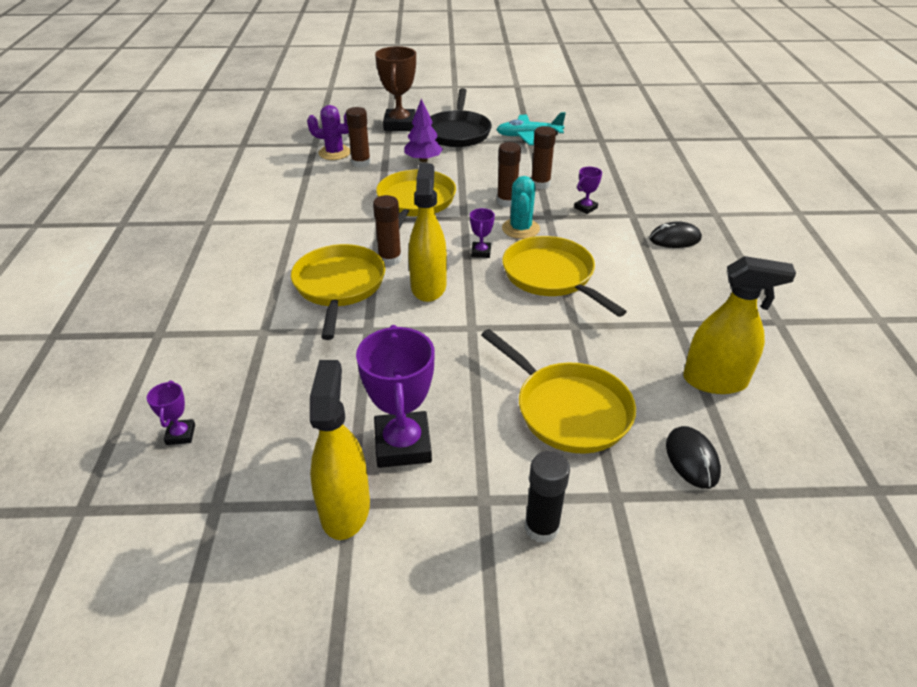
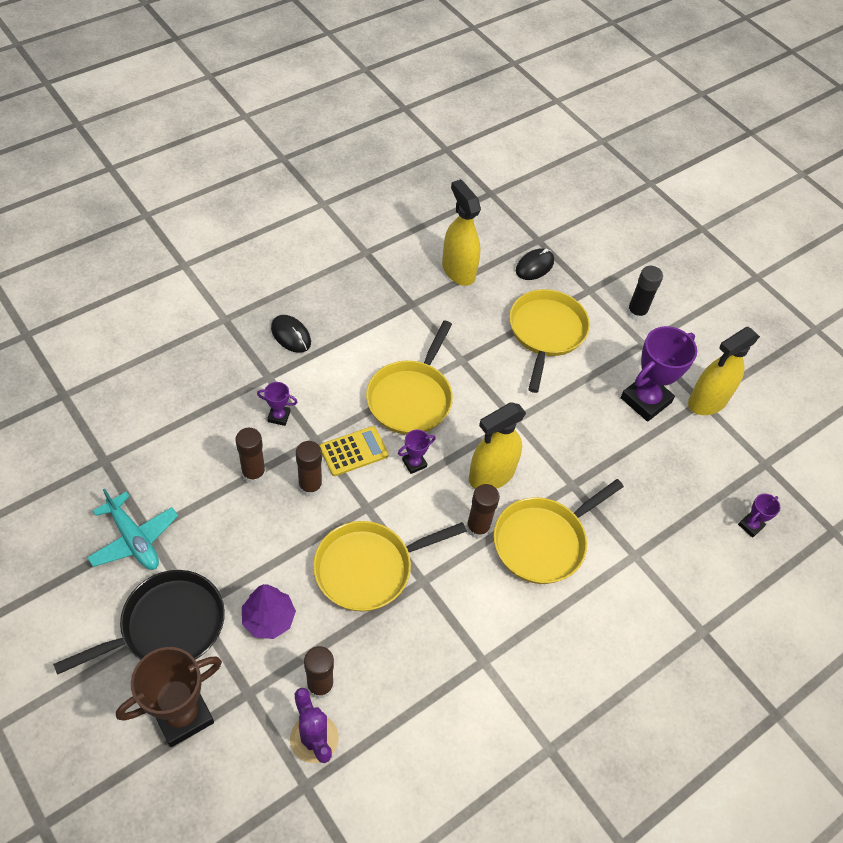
camera: 130 degrees left, 15 degrees up
(520, 229) = (353, 451): turquoise cactus -> yellow calculator

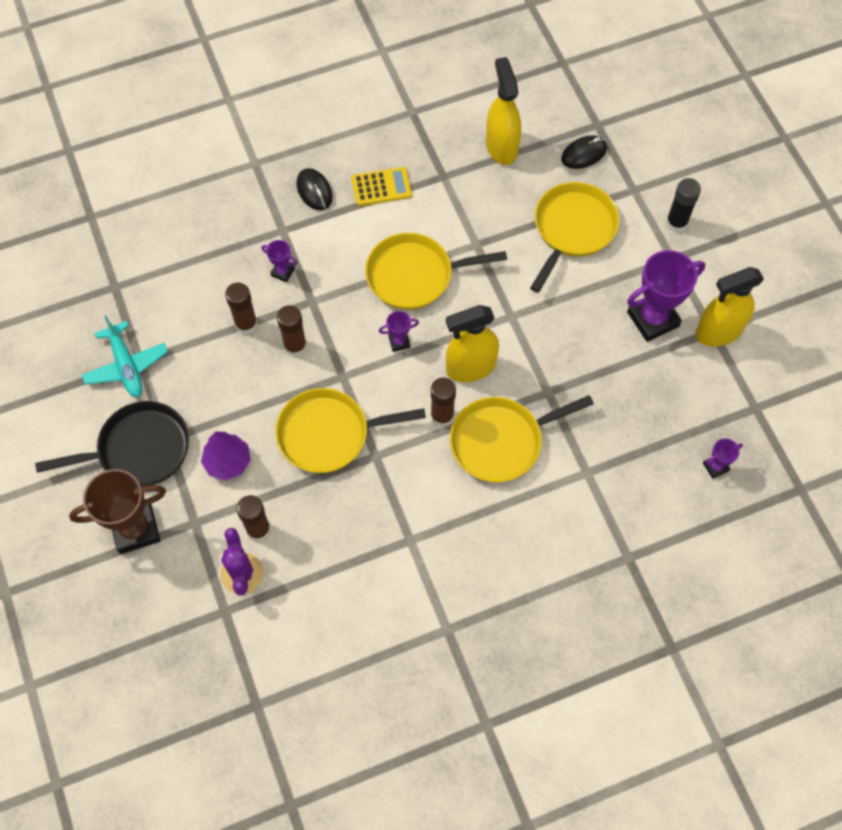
camera: 20 degrees right, 10 degrees up
(353, 451) = (344, 319): yellow calculator -> yellow calculator (381, 187)
(411, 398) = (414, 275): yellow pan -> yellow pan turned 45 degrees clockwise

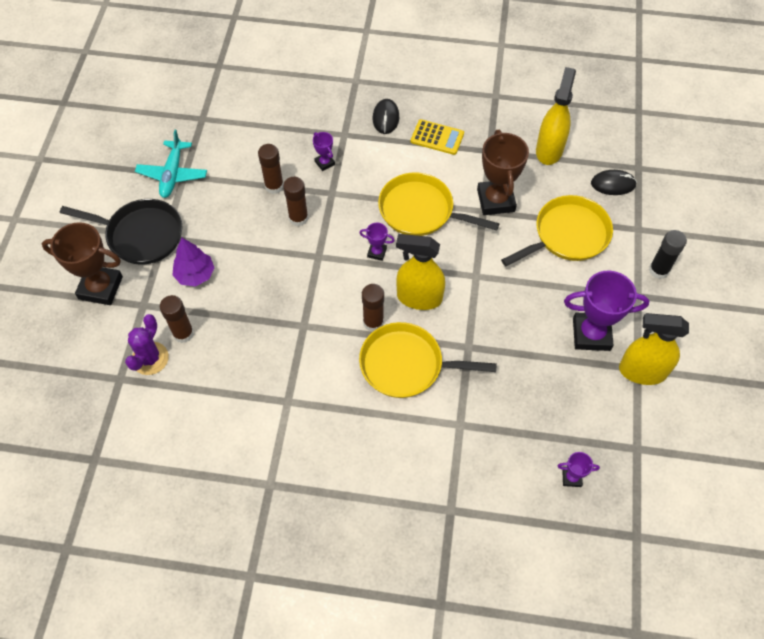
camera: 30 degrees right, 5 degrees down
(329, 434) = (280, 292): yellow pan -> none
(482, 227) = (495, 200): none -> brown trophy

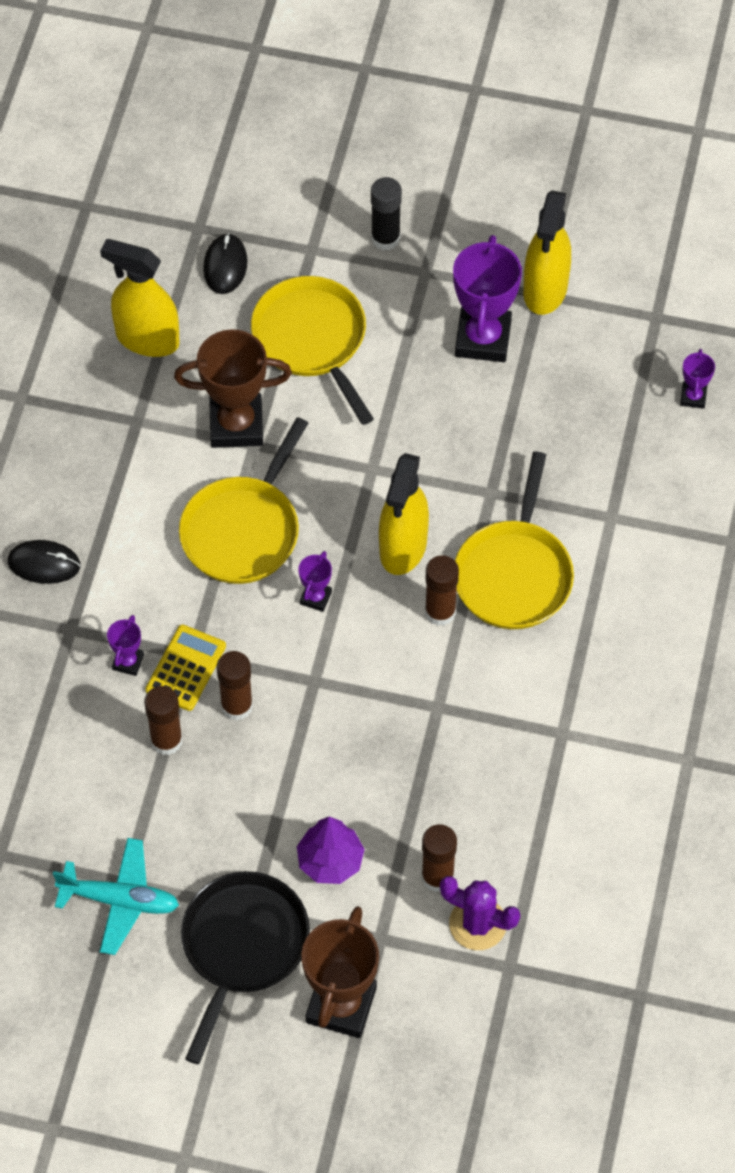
camera: 85 degrees left, 0 degrees up
(324, 163) = (128, 662): purple trophy -> purple trophy turned 45 degrees counterclockwise
(437, 137) = (98, 492): yellow calculator -> yellow calculator (186, 668)

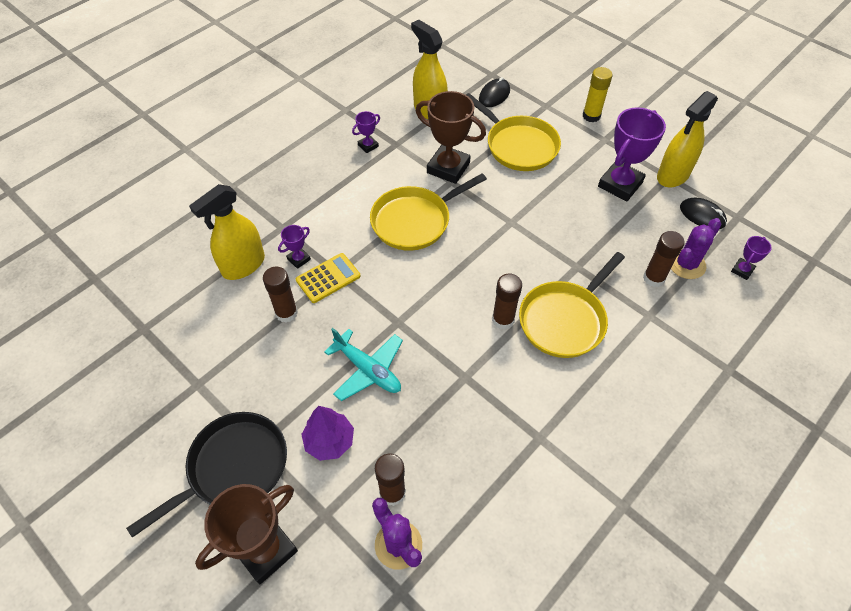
camera: 30 degrees right, 5 degrees down
(44, 564) = (294, 189): black mouse -> black mouse (702, 215)
(120, 900) = (185, 394): turquoise plane -> turquoise plane (368, 370)
(237, 706) = (341, 314): brown glue stick -> brown glue stick (653, 278)
(312, 340) = (518, 146): yellow pan -> yellow pan turned 135 degrees clockwise
(316, 597) = (431, 275): purple trophy -> purple trophy (368, 146)
(385, 238) = (591, 116): black glue stick -> yellow glue stick
(403, 547) = (503, 272): yellow spray bottle -> yellow spray bottle (243, 265)
(623, 422) = (686, 264): none -> purple cactus

